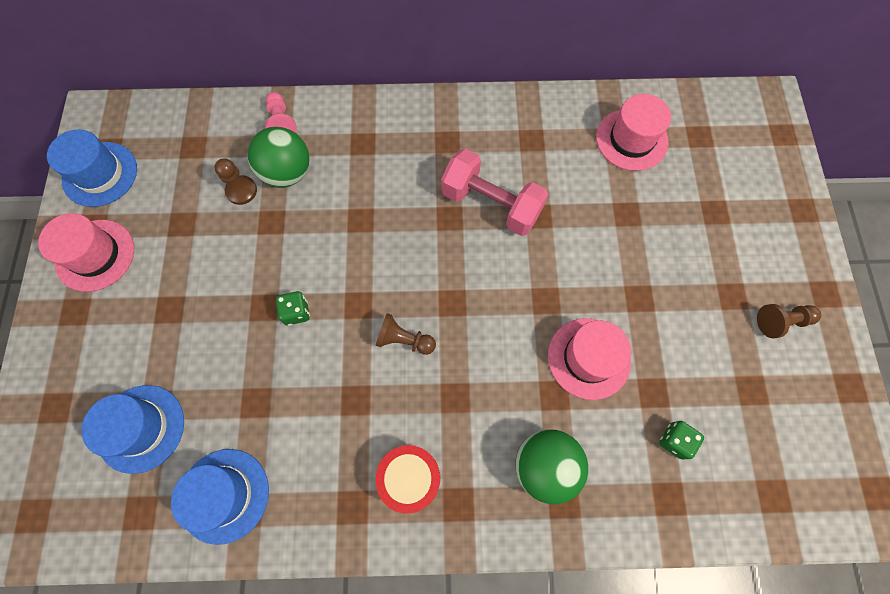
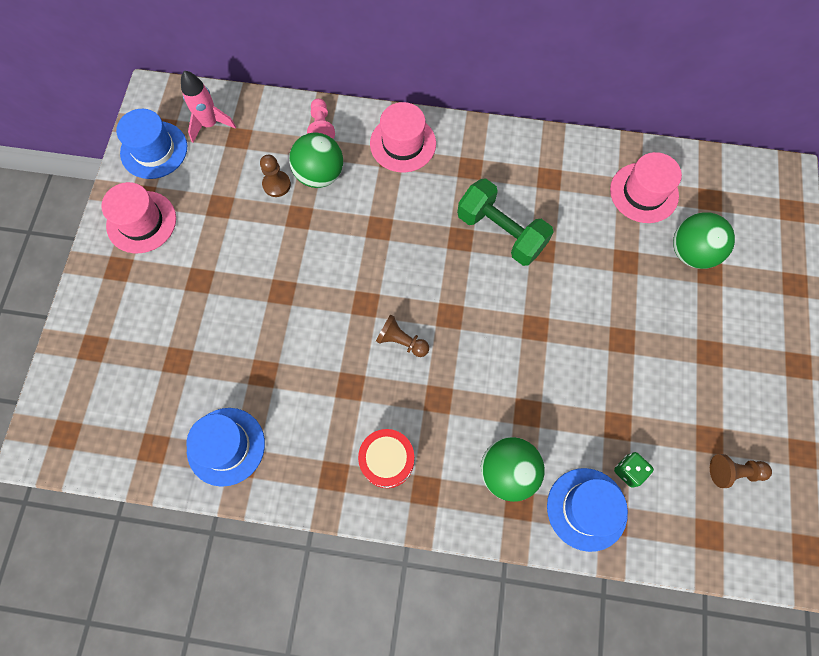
camera: 10 degrees right, 0 degrees up
(141, 428) = (163, 378): blue hat -> blue hat (586, 509)
(159, 137) = (210, 124): none -> pink rocket
(296, 312) = (310, 301): green dice -> none
(491, 204) = (501, 232): pink dumbbell -> green dumbbell
(588, 358) = (564, 385): pink hat -> pink hat (403, 144)
(692, 193) = (691, 252): none -> green ball
(781, 321) = (750, 383): brown pawn -> brown pawn (733, 472)

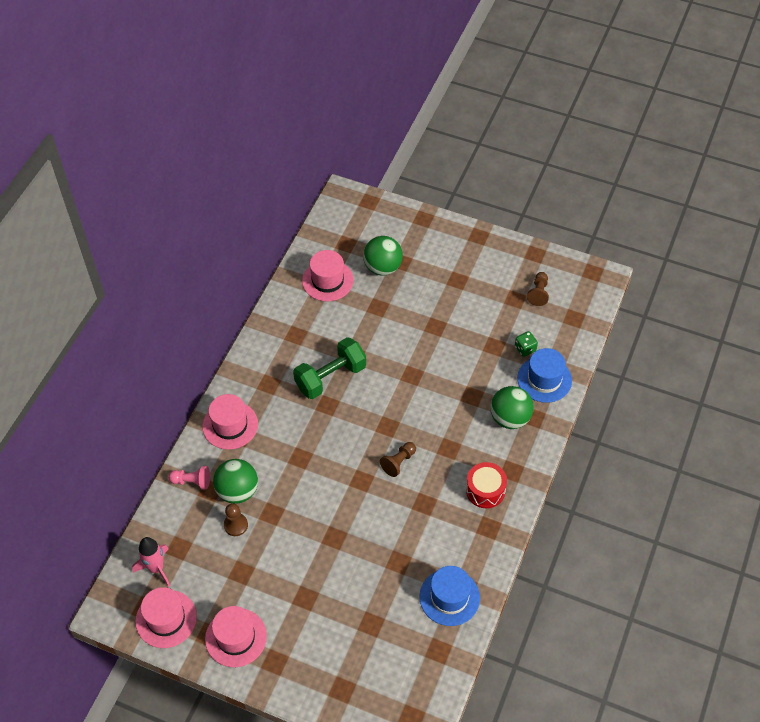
camera: 75 degrees left, 15 degrees down
(154, 150) = (166, 619): blue hat -> pink hat

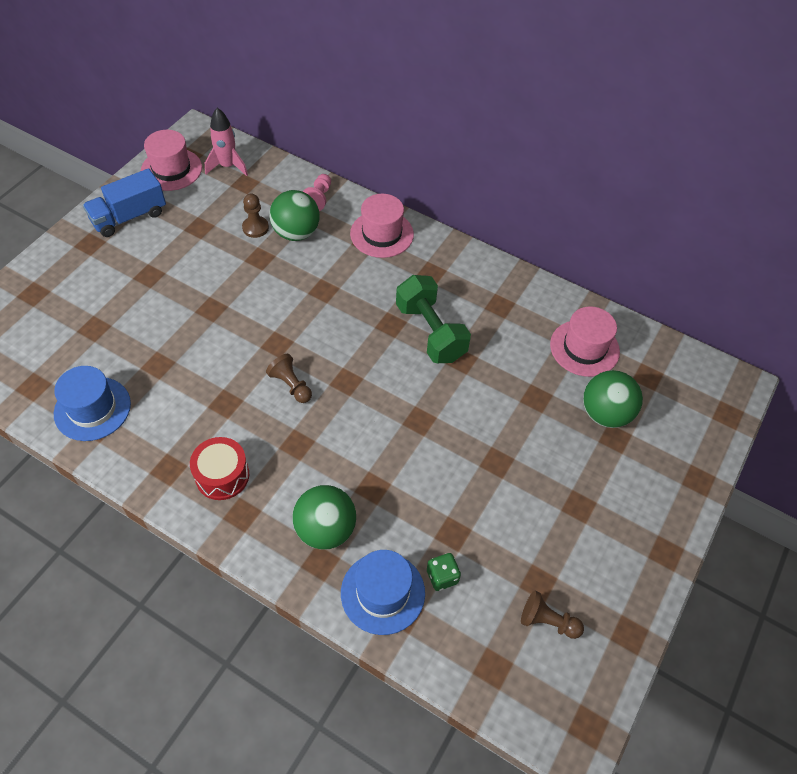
camera: 95 degrees right, 0 degrees up
(236, 637) = (129, 217): pink hat -> blue truck

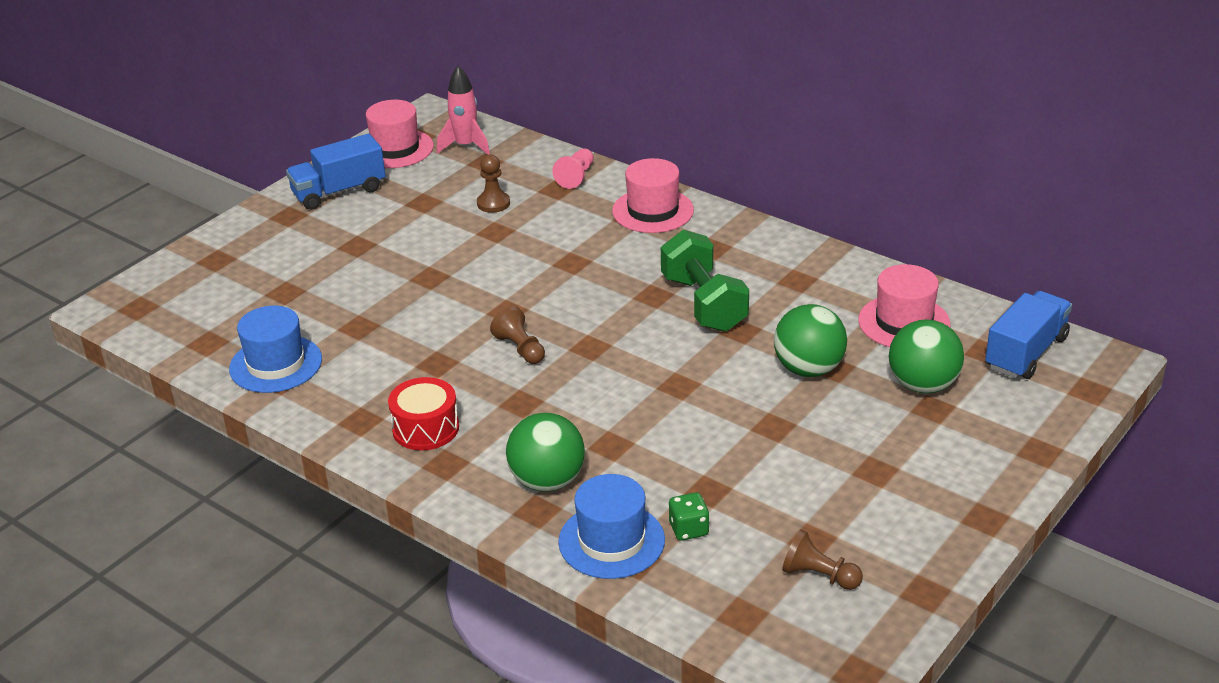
camera: 10 degrees right, 20 degrees down
(296, 233) = (544, 209): green ball -> green ball (808, 369)
(678, 377) = (1026, 353): none -> blue truck

